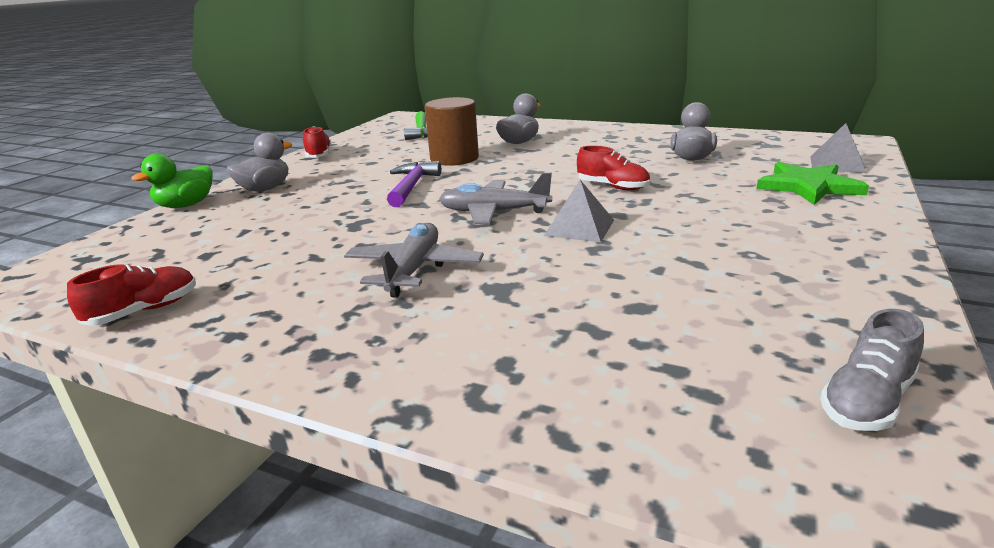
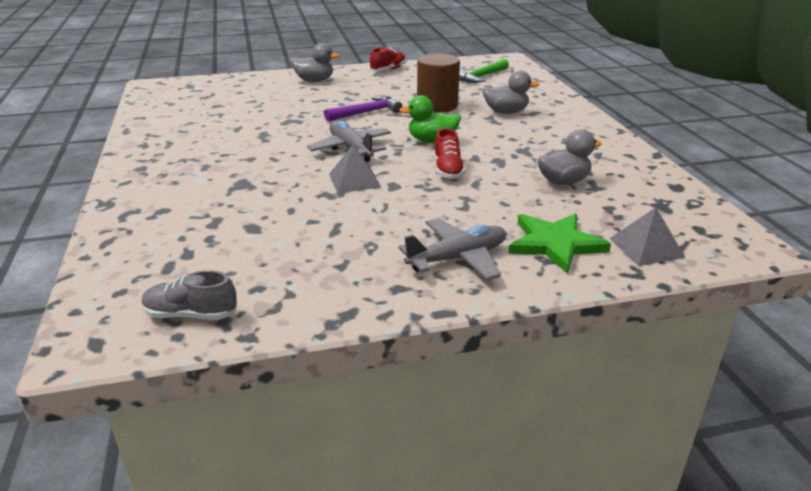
camera: 50 degrees right, 5 degrees up
(144, 311) = (150, 119): red shoe -> none
(186, 205) = (270, 75): green duck -> green duck (432, 141)
(414, 270) = (244, 156): grey plane -> grey plane (458, 258)

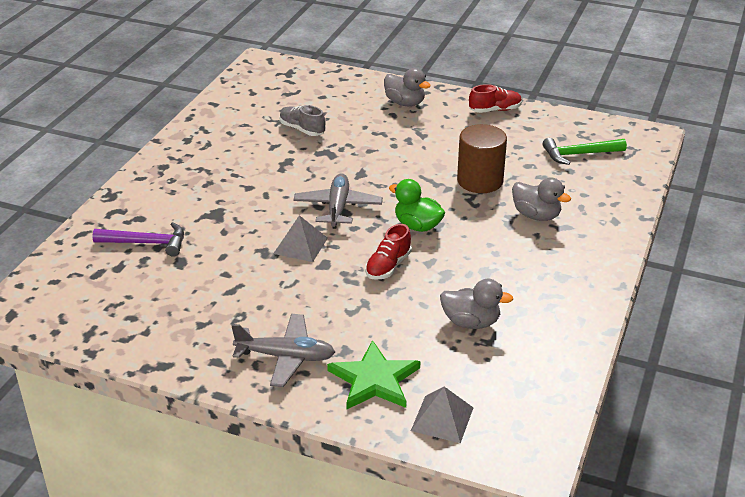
camera: 35 degrees right, 5 degrees up
(191, 314) = (76, 319): grey shoe -> grey shoe (302, 129)
(366, 112) = (402, 166): purple hammer -> purple hammer (147, 243)

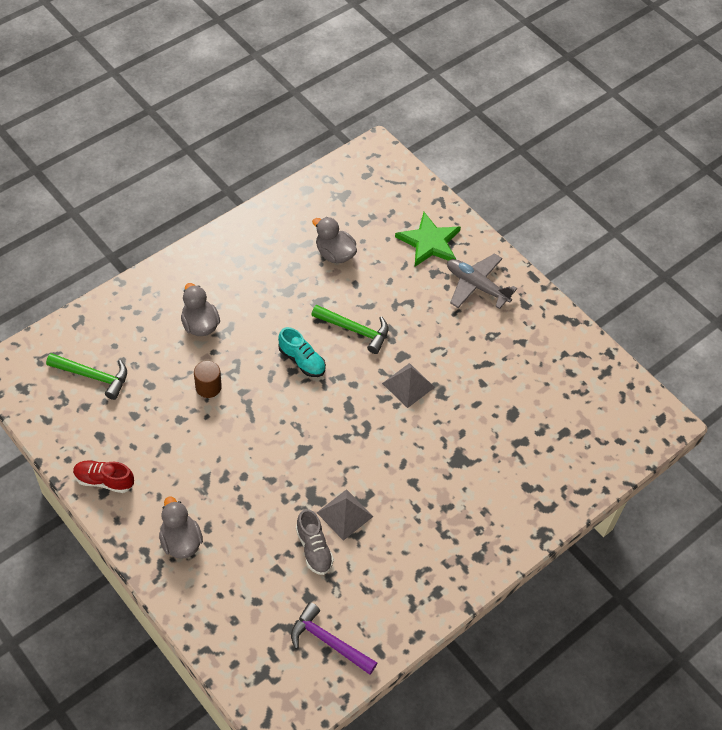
camera: 155 degrees left, 20 degrees up
(147, 243) = (531, 450): purple hammer -> purple hammer (328, 641)
(338, 207) = (351, 414): grey plane -> none
(388, 266) = (355, 330): red shoe -> green hammer
(417, 226) = (302, 360): green duck -> turquoise shoe
(442, 419) = (406, 198): grey pyramid -> grey pyramid (344, 514)
(480, 181) = (208, 387): brown cylinder -> brown cylinder, size x0.57

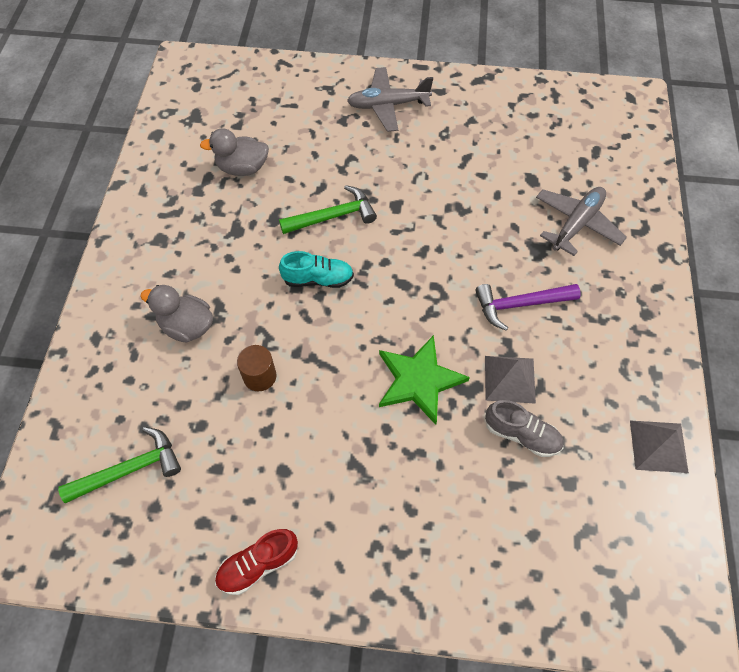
camera: 40 degrees left, 5 degrees up
(181, 541) = (401, 549): grey duck -> none
(328, 641) = (632, 507): purple hammer -> purple hammer (520, 305)
(408, 385) = (429, 224): grey pyramid -> grey pyramid (658, 446)
(429, 242) = (311, 100): green star -> green star (419, 380)
(505, 466) = (576, 224): none -> grey plane

